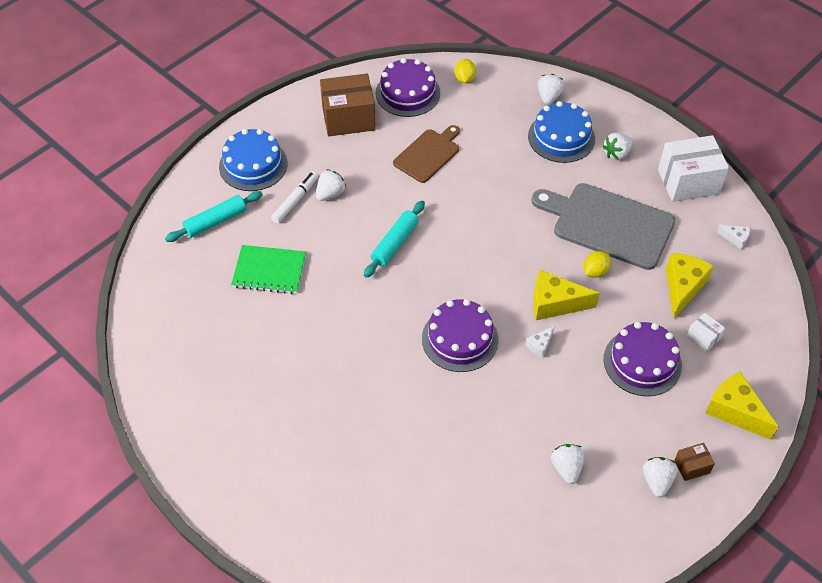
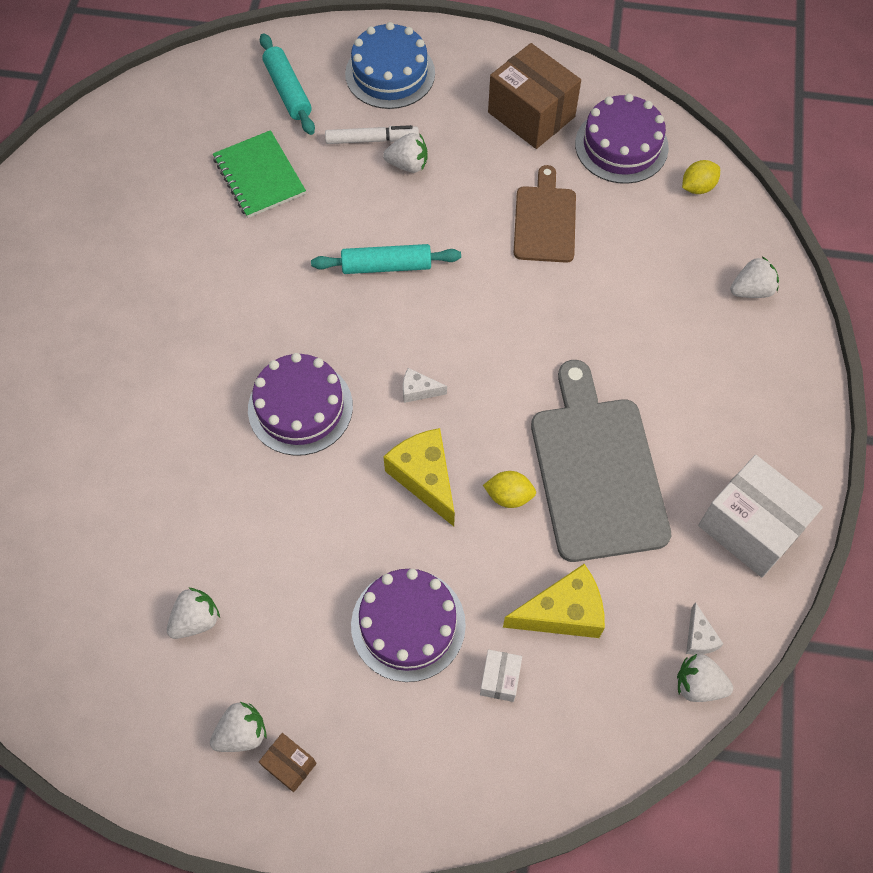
camera: 55 degrees right, 10 degrees up
(215, 221) = (288, 91): turquoise rolling pin -> turquoise rolling pin turned 45 degrees clockwise
(428, 154) = (545, 220): brown cutting board -> brown cutting board turned 90 degrees counterclockwise
(540, 345) = (351, 496): white cheese -> white cheese (418, 390)
(561, 137) = (695, 341): blue cake -> none
(616, 153) = (724, 417): white strawberry -> white strawberry (698, 684)
(735, 411) = (409, 777): yellow cheese -> none

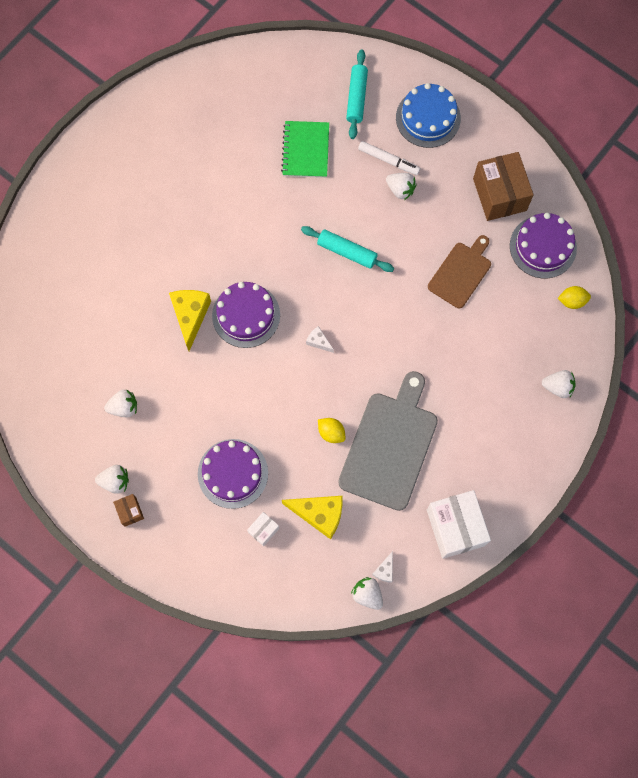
camera: 30 degrees right, 10 degrees up
(425, 478) = (291, 396): yellow cheese -> yellow cheese (190, 316)

